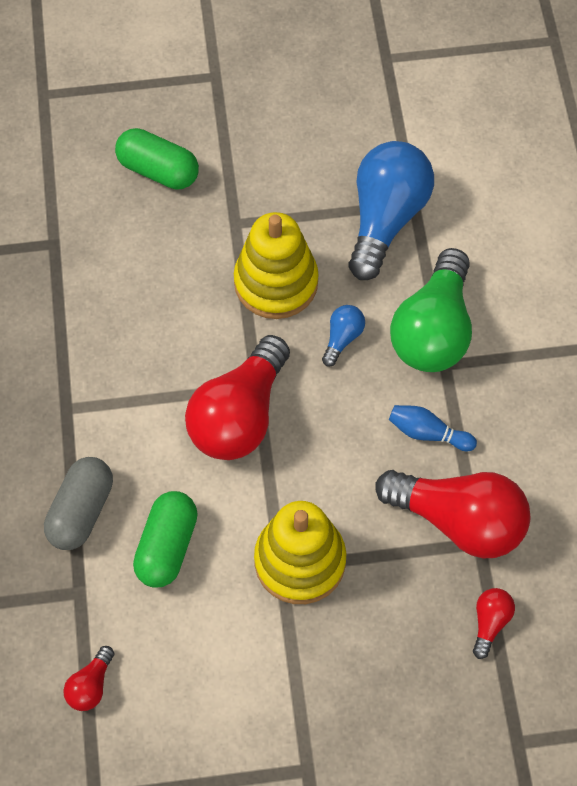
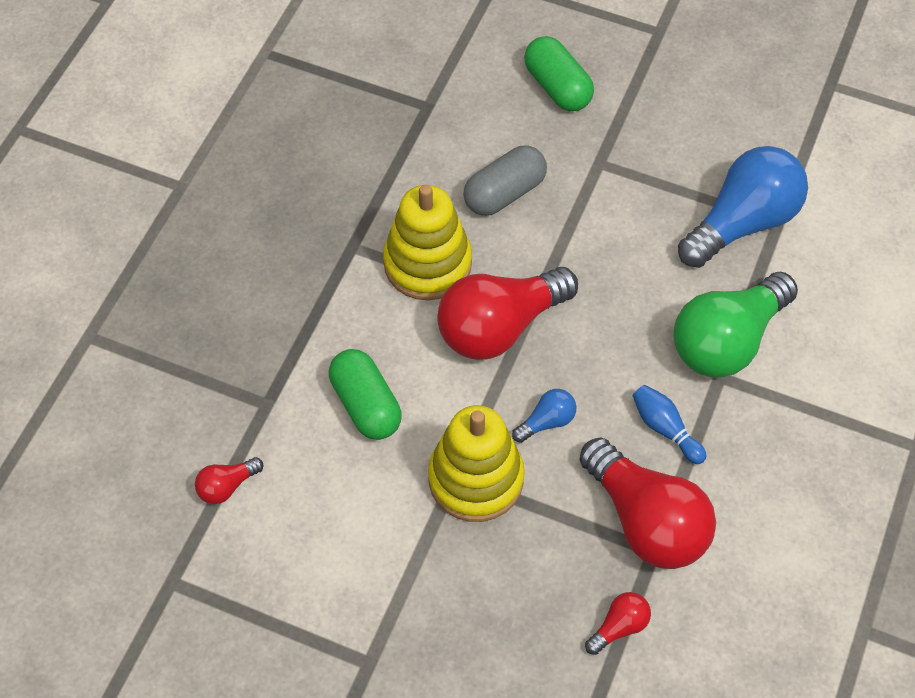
camera: 30 degrees right, 5 degrees down
(81, 511) = (311, 337): grey capsule -> grey capsule (504, 193)
(167, 546) = (366, 405): green capsule -> green capsule turned 75 degrees counterclockwise
(276, 282) = (604, 230): yellow stacking toy -> yellow stacking toy (427, 263)
(342, 338) = (636, 307): blue light bulb -> blue light bulb (547, 421)

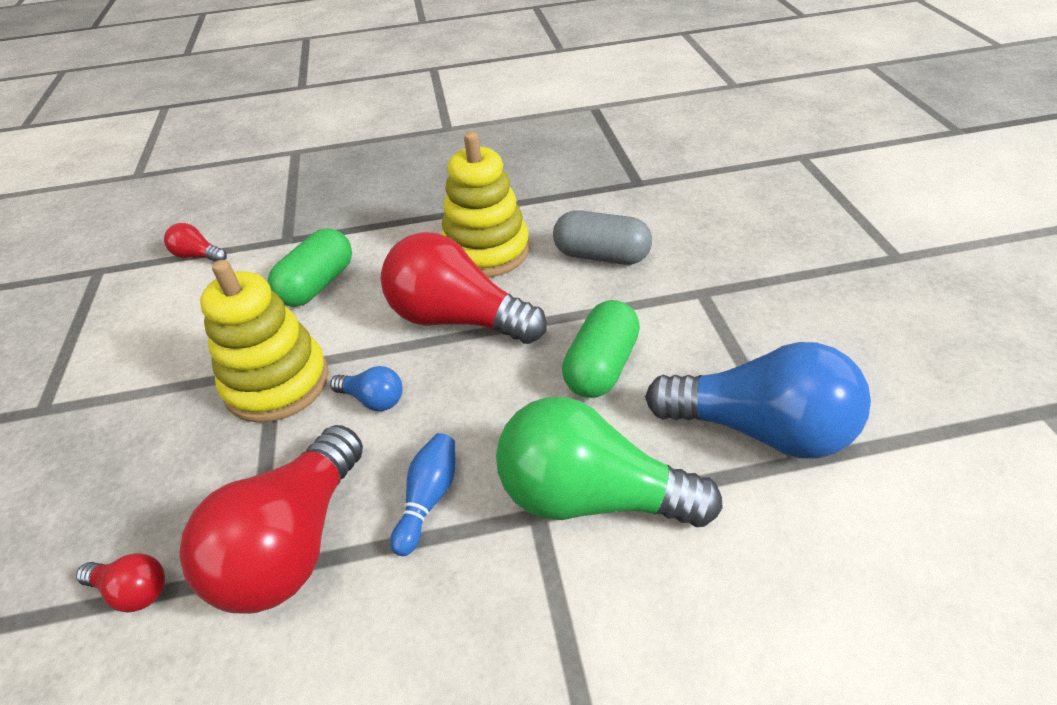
camera: 60 degrees right, 15 degrees down
(557, 87) = (747, 231): green capsule -> green capsule (601, 366)

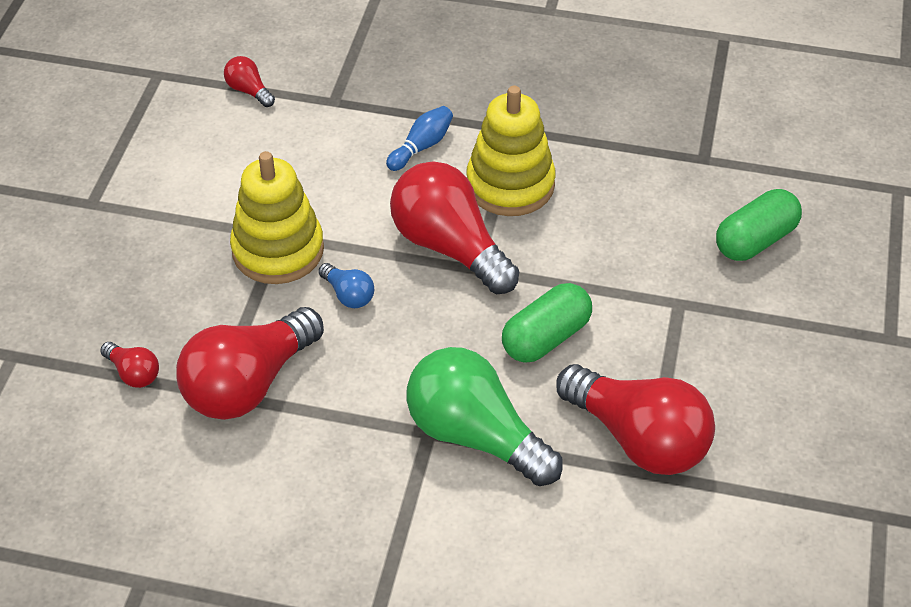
camera: 20 degrees right, 5 degrees up
(317, 285) = (344, 164): green capsule -> green capsule (755, 240)
(428, 499) = (356, 390): blue bowling pin -> blue bowling pin (421, 146)
(601, 256) = (613, 231): grey capsule -> none
(761, 429) = (639, 439): blue light bulb -> red light bulb

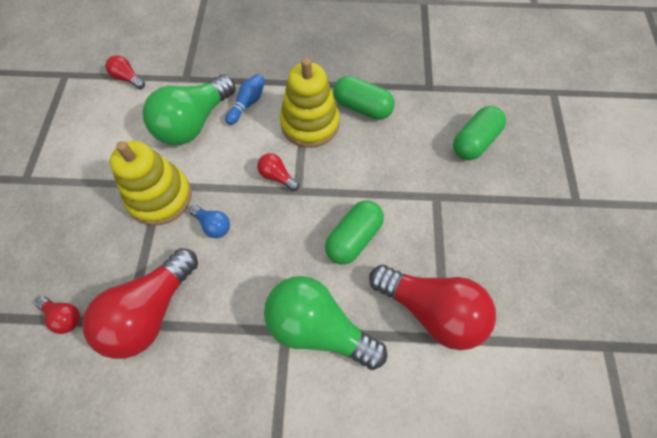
camera: 10 degrees left, 15 degrees up
(338, 162) = (193, 123): none -> green light bulb
(449, 246) = (277, 176): red light bulb -> red light bulb, size x0.44
(594, 173) = (362, 107): none -> green capsule

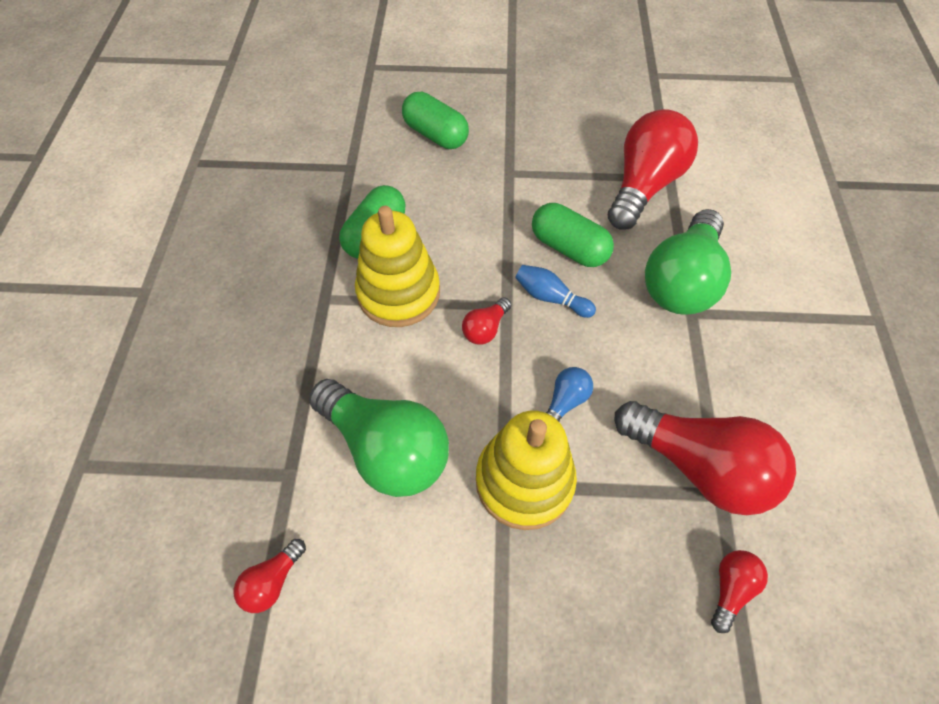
camera: 90 degrees left, 5 degrees down
(247, 104) = (355, 374): blue bowling pin -> blue bowling pin (551, 298)

